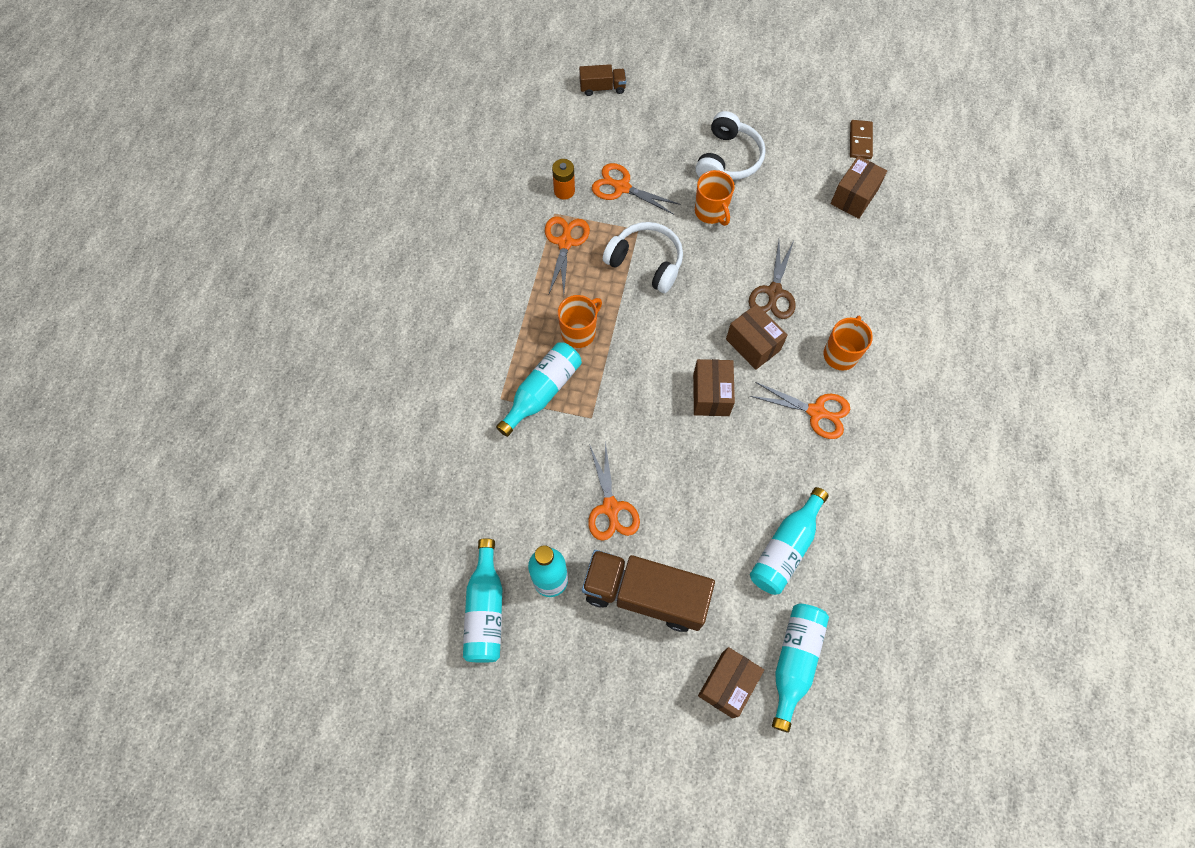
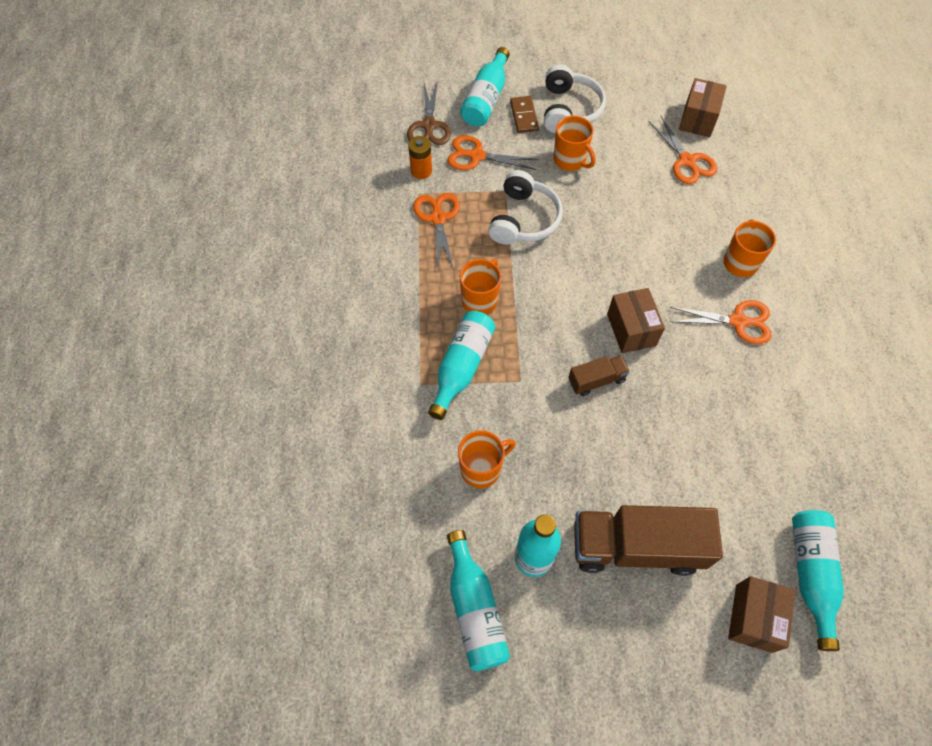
camera: 15 degrees left, 5 degrees down
(530, 489) = (482, 468): none -> orange mug
(602, 88) = (428, 71): brown truck -> brown truck (596, 380)
(611, 508) = (570, 466): orange scissors -> orange scissors (687, 161)
(646, 262) = (524, 219): white headphones -> white headphones turned 90 degrees clockwise
(753, 344) = (654, 272): brown box -> none
(774, 292) = (656, 220): brown scissors -> brown scissors (429, 126)
(785, 548) = (759, 461): turquoise bottle -> turquoise bottle (486, 99)
(860, 141) = (685, 70): brown domino -> brown domino (524, 116)

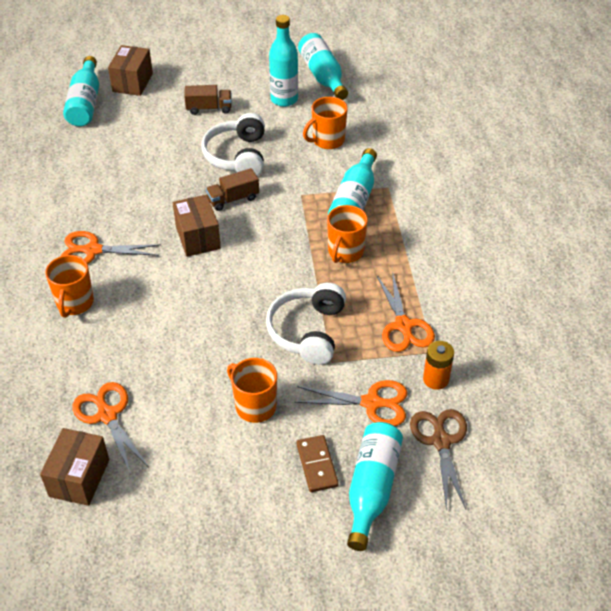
camera: 175 degrees right, 15 degrees down
(569, 110) = (255, 480): white headphones -> white headphones (237, 156)
(636, 547) = (209, 108): brown truck -> brown truck, size x0.48

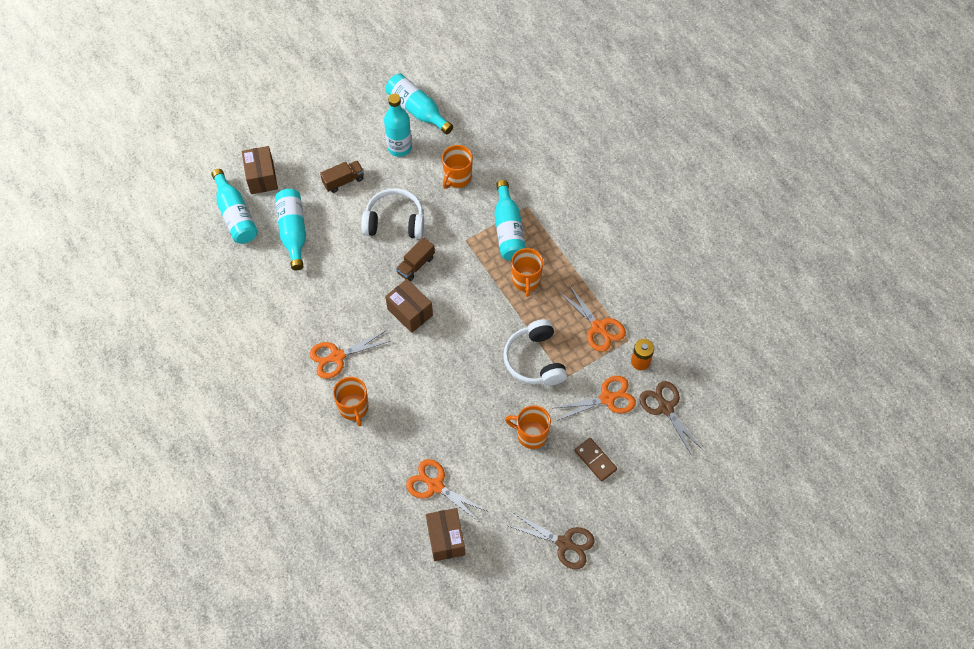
camera: 25 degrees left, 15 degrees up
(220, 546) = (565, 543): none -> brown scissors
(237, 156) = (394, 221): white headphones -> white headphones turned 120 degrees clockwise
(372, 489) = (638, 461): turquoise bottle -> turquoise bottle (293, 232)

